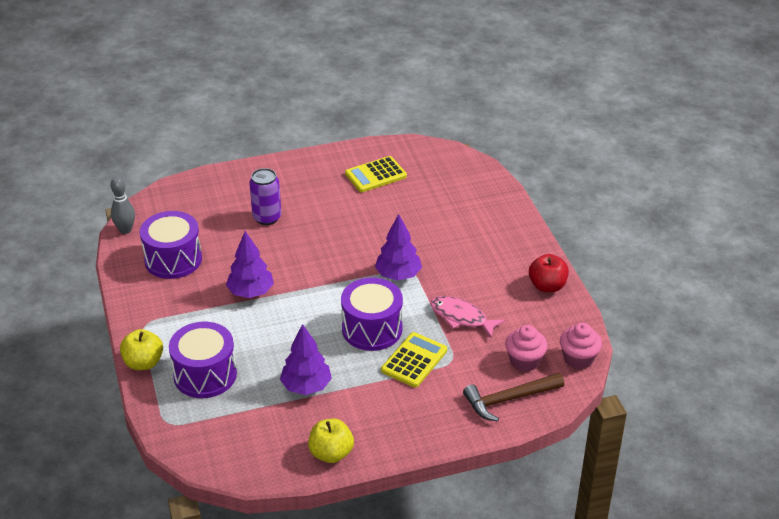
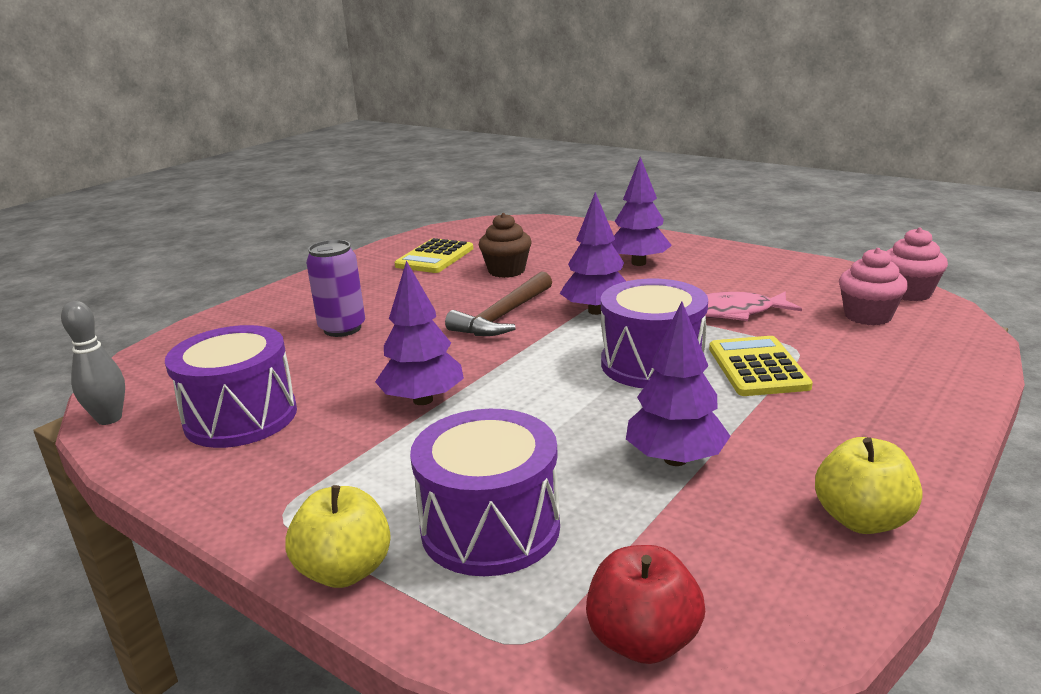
camera: 35 degrees left, 15 degrees down
(397, 212) = (506, 271): none -> brown cupcake
(476, 246) = (638, 263): none -> purple tree
(509, 399) = (926, 350): brown hammer -> brown hammer (503, 316)
(547, 286) = (763, 261): red apple -> red apple (643, 640)

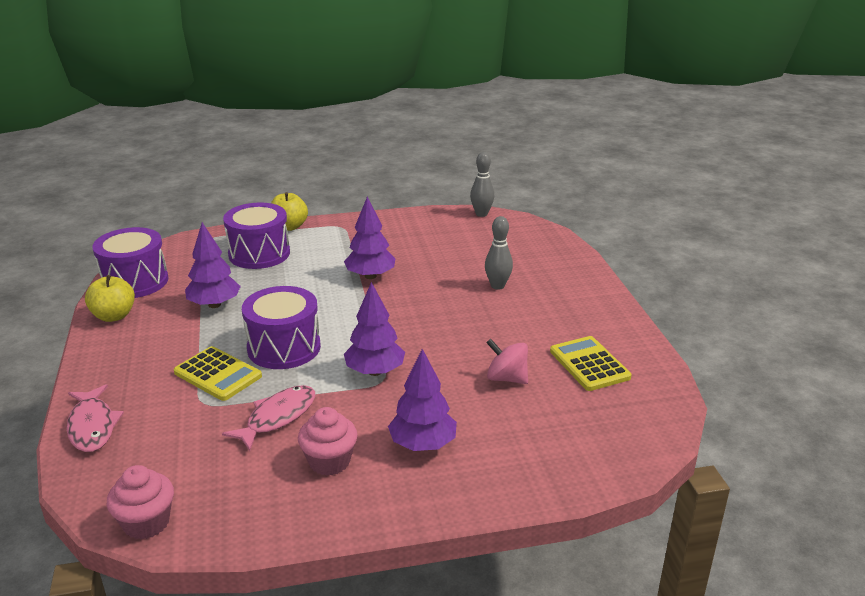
camera: 130 degrees right, 5 degrees up
(241, 417) = (432, 237): purple drum -> purple drum (135, 282)
(342, 328) = (497, 286): purple can -> grey bowling pin
(503, 316) = (426, 337): brown hammer -> none
(506, 271) = (506, 378): brown cupcake -> pink spinning top
(643, 640) = (171, 253): red apple -> none
(867, 316) = (170, 466): pink cupcake -> pink cupcake (329, 461)
(945, 373) = (92, 426): none -> pink fish

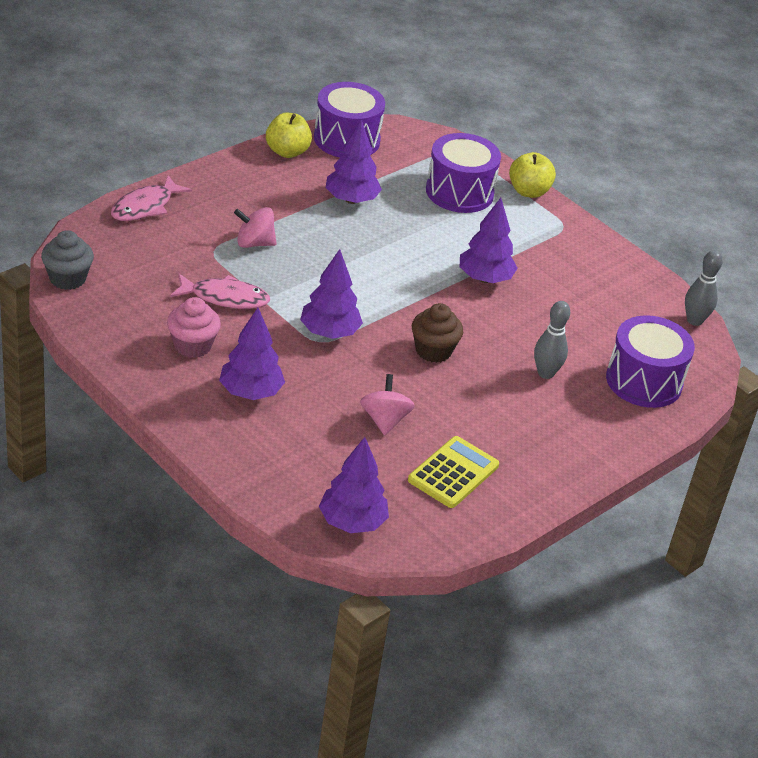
camera: 55 degrees right, 10 degrees up
(146, 523) = (67, 278): pink cupcake -> grey cupcake
(217, 374) = (254, 243): yellow calculator -> pink spinning top
(284, 348) = (321, 266): purple drum -> purple drum (644, 381)
(437, 326) = (433, 351): none -> brown cupcake
(628, 439) = (352, 522): none -> purple tree

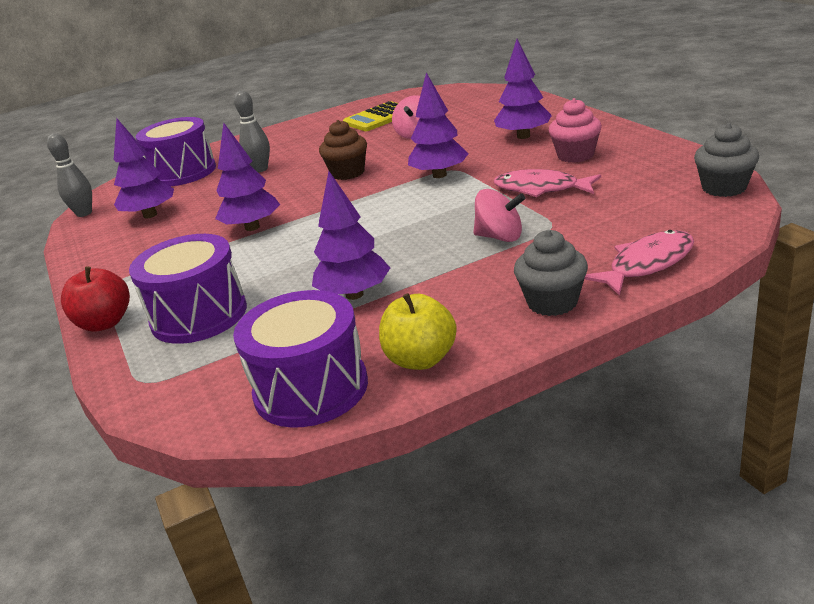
camera: 155 degrees left, 10 degrees down
(210, 183) = (552, 302): none -> grey cupcake
(352, 522) = (462, 94): purple tree -> purple tree (150, 215)
(528, 191) = (105, 323): yellow apple -> red apple

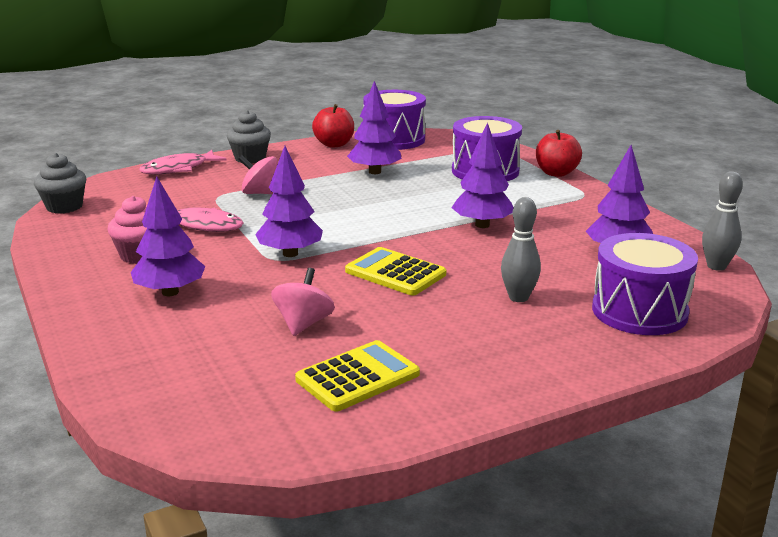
camera: 175 degrees right, 5 degrees down
(348, 173) = (395, 273): brown cupcake -> yellow calculator
(421, 359) = (334, 144): yellow apple -> red apple

